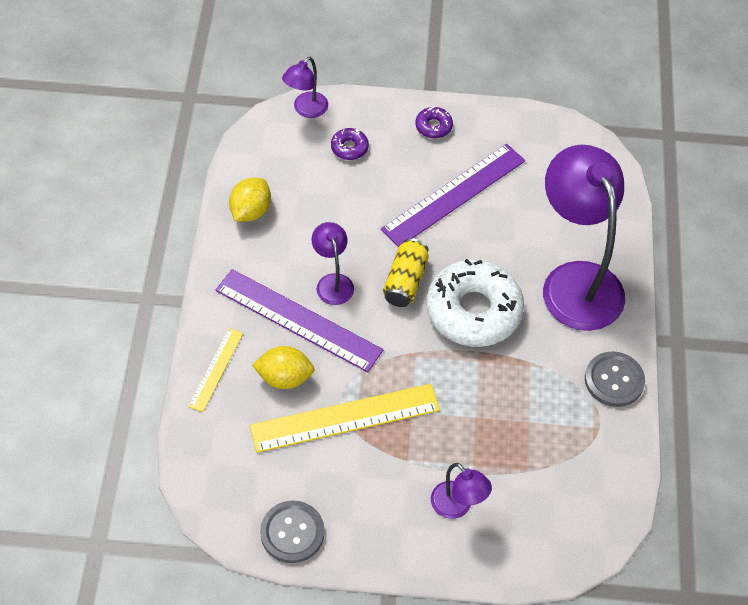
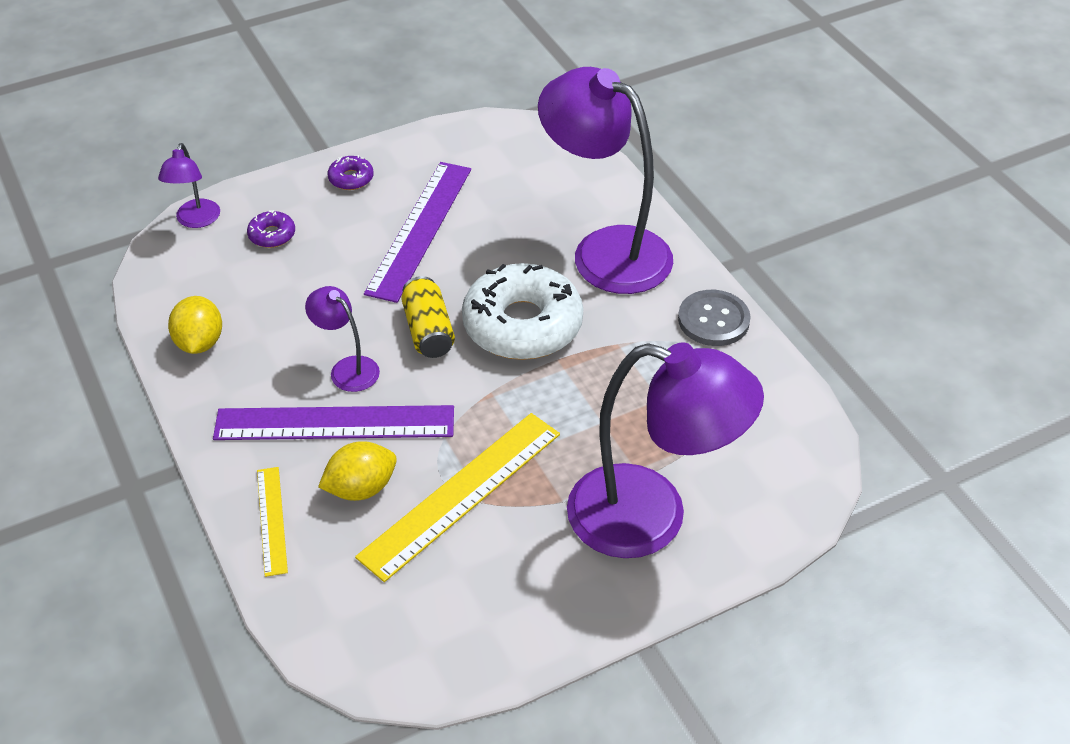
camera: 30 degrees left, 10 degrees down
(292, 532) = (489, 644): grey button -> none
(457, 507) = (651, 518): purple lamp -> purple lamp, size x2.20

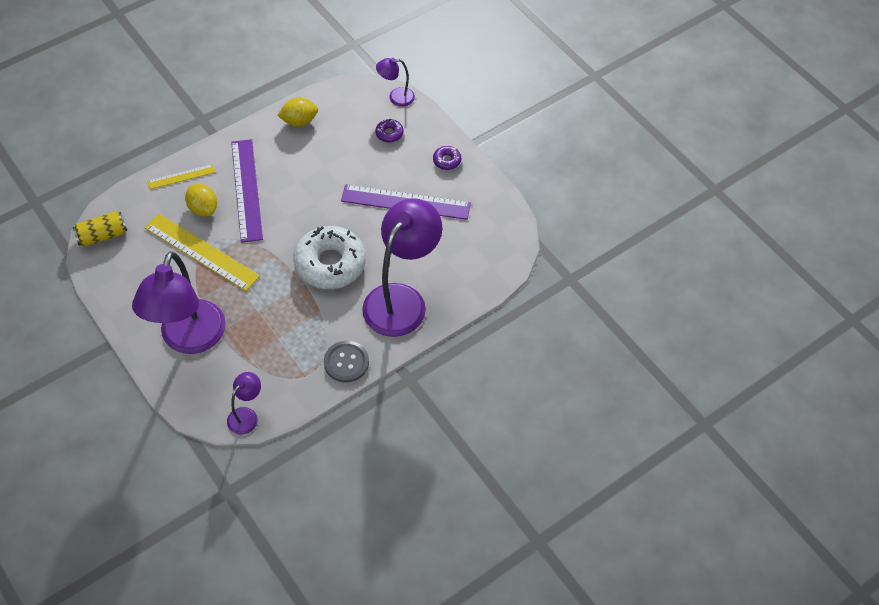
camera: 80 degrees right, 10 degrees up
(347, 368) = (287, 188): purple lamp -> purple lamp (246, 415)
(428, 331) = (320, 219): yellow can -> yellow can (102, 235)

